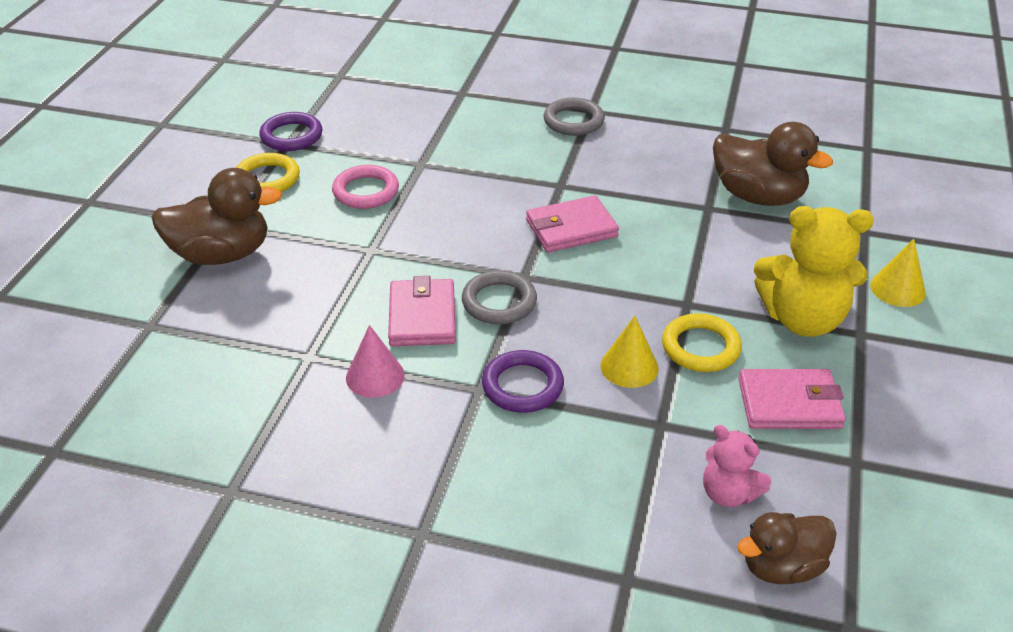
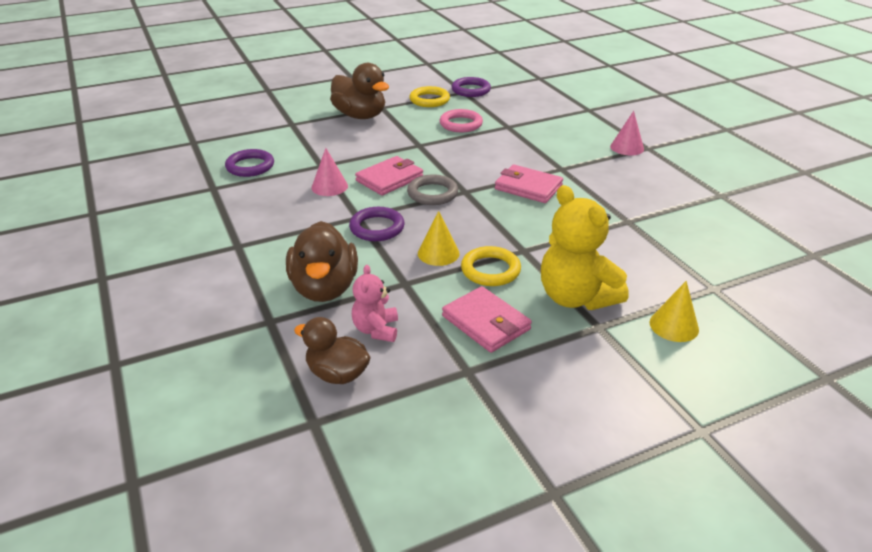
camera: 50 degrees right, 5 degrees down
(218, 424) = (250, 166): none -> purple ring
(573, 121) = (627, 147): grey ring -> pink cone
(758, 196) = (673, 233): brown duck -> brown duck (324, 288)

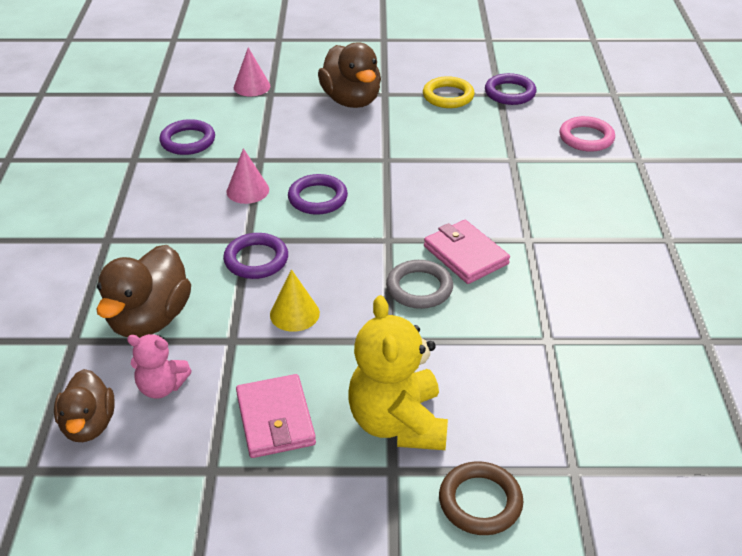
camera: 25 degrees right, 5 degrees up
(337, 374) = (89, 425): brown duck -> brown duck turned 150 degrees counterclockwise
(376, 330) = (161, 387): pink teddy bear -> pink teddy bear turned 105 degrees counterclockwise
(389, 179) = (317, 198): pink wallet -> purple ring
(432, 193) = (349, 232): grey ring -> grey ring (419, 288)
(461, 124) = (458, 141): pink ring -> pink ring (586, 138)
(490, 270) = (333, 354): yellow ring -> none
(627, 147) = (640, 231): pink cone -> pink cone (252, 86)
(674, 326) = (480, 502): yellow cone -> brown ring

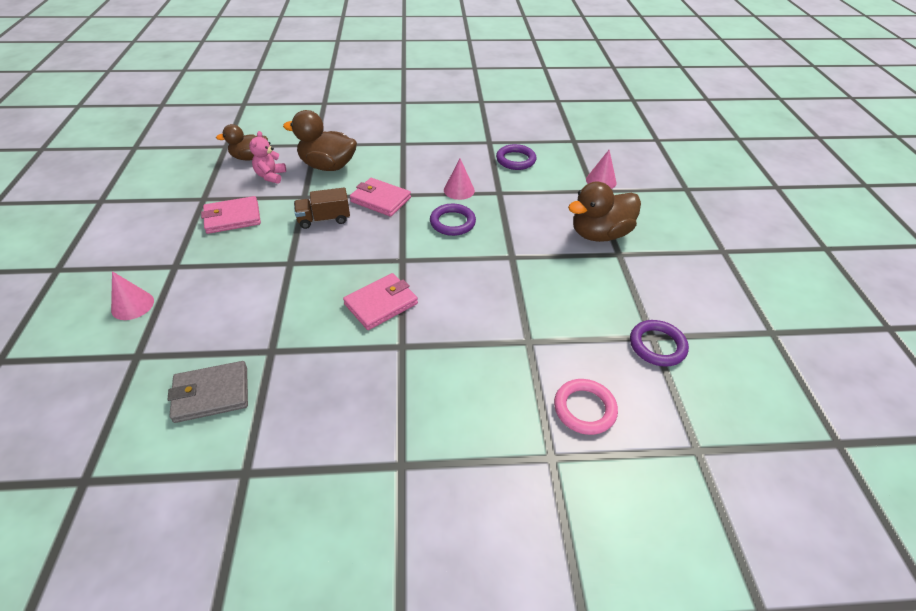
camera: 85 degrees right, 5 degrees up
(256, 260) = (380, 200): purple ring -> pink wallet
(294, 313) = (324, 219): yellow cone -> brown truck
(398, 423) = (212, 268): yellow teddy bear -> none
(419, 288) = (343, 277): grey ring -> none
(448, 96) = (631, 296): yellow ring -> none
(480, 502) = (132, 305): brown ring -> pink cone
(619, 382) = (211, 394): none -> grey wallet

